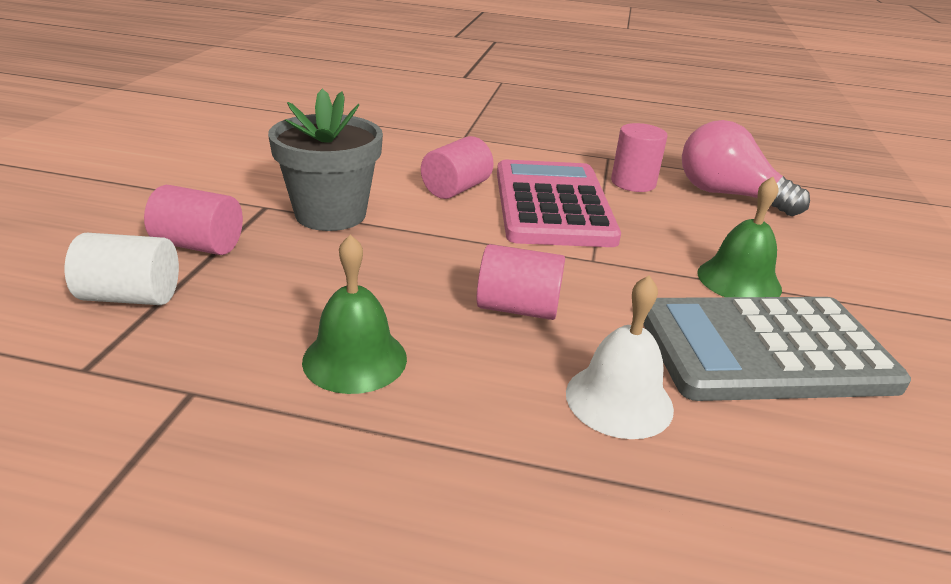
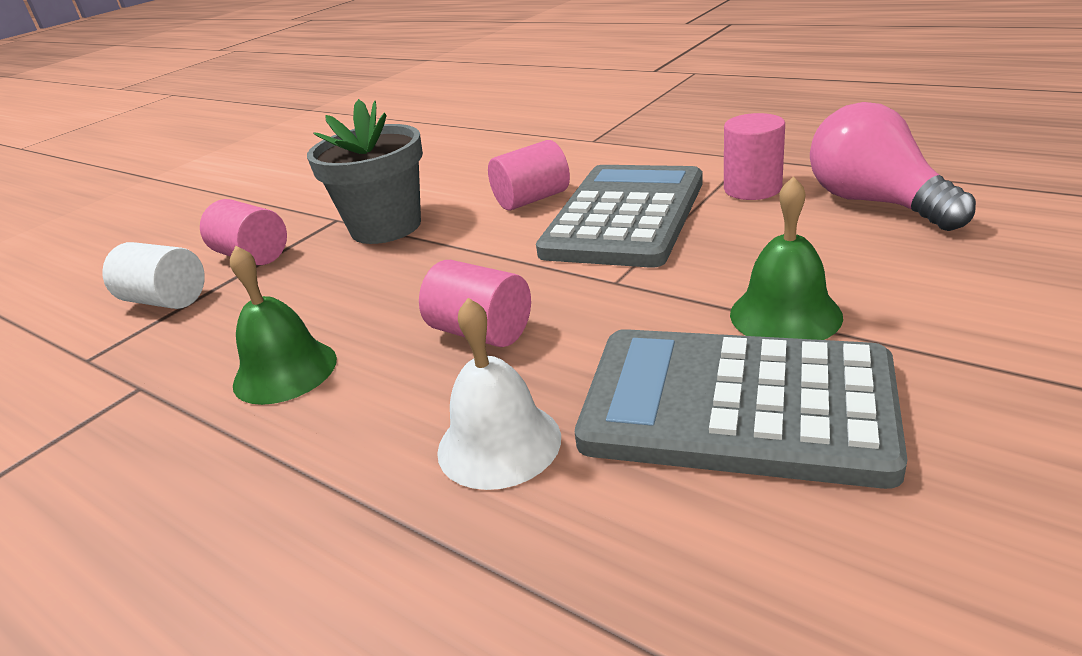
camera: 30 degrees right, 0 degrees up
(552, 205) = (624, 217): pink calculator -> grey calculator

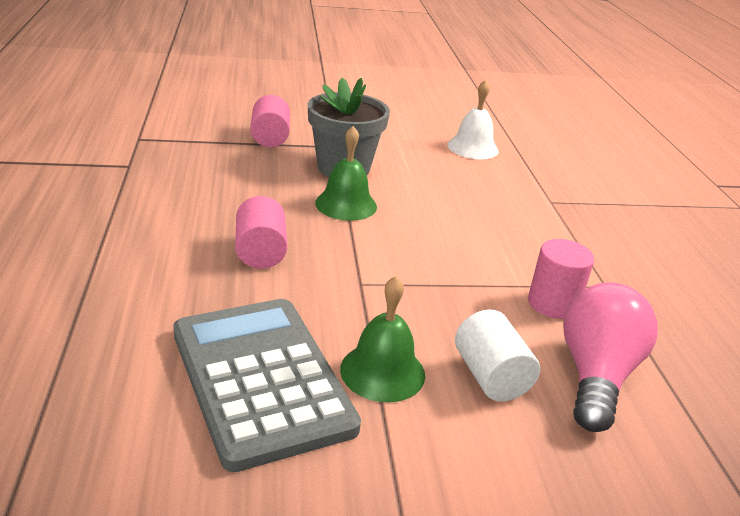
camera: 40 degrees right, 0 degrees up
(166, 300) = (205, 134): white cylinder -> white cylinder (490, 377)
(285, 371) = (173, 202): green bell -> green bell (346, 204)
(499, 443) = (163, 300): white bell -> white bell (472, 148)
(532, 199) = (434, 209): pink cylinder -> none
(624, 217) = (449, 257): grey calculator -> none

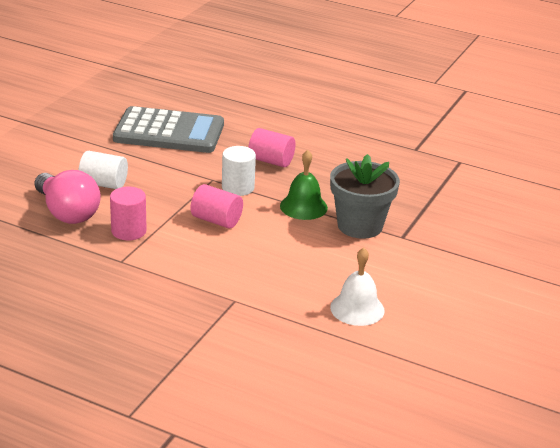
camera: 125 degrees right, 0 degrees up
(270, 138) = (434, 212): pink cylinder -> pink cylinder (216, 220)
(357, 257) = (238, 187): none -> white cylinder
(382, 371) = (140, 159): green bell -> none

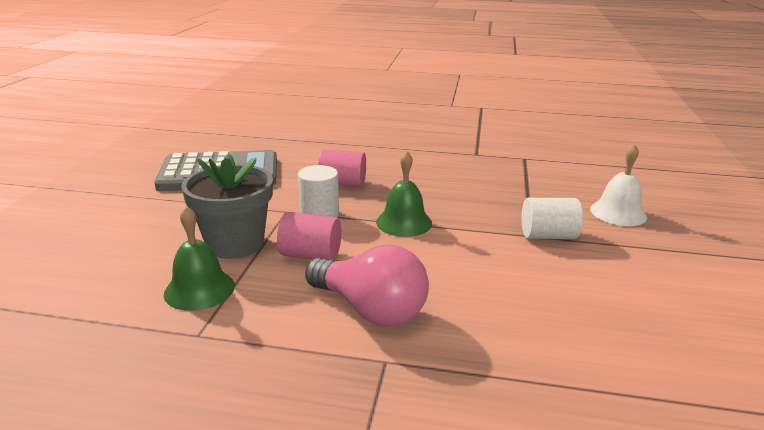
camera: 15 degrees left, 5 degrees down
(67, 213) = (107, 280): pink light bulb -> pink light bulb (370, 309)
(103, 184) = (153, 237): white cylinder -> white cylinder (548, 236)
(128, 231) = (199, 289): pink cylinder -> green bell
(357, 308) = (552, 336): white bell -> white bell (618, 213)
(360, 226) = (478, 232): grey flower pot -> grey flower pot (235, 244)

